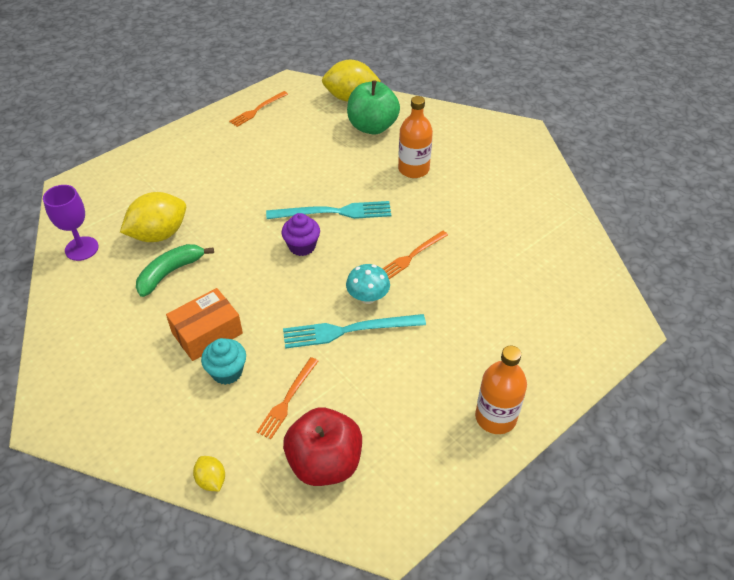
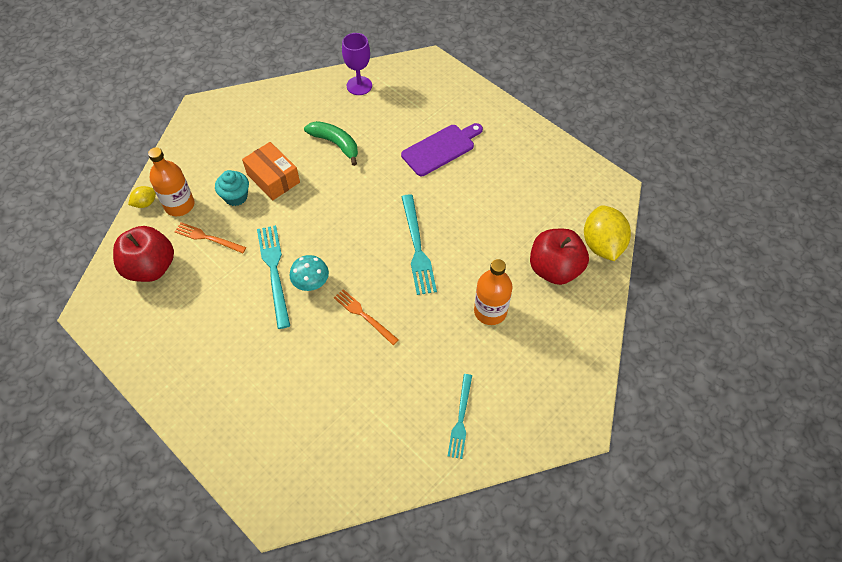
camera: 85 degrees right, 10 degrees up
(159, 234) = (378, 128): yellow lemon -> none
(207, 187) = (440, 149): none -> purple cutting board
(257, 110) = (561, 168): orange fork -> none
(302, 246) = (370, 228): purple cupcake -> none
(372, 127) = (554, 269): green apple -> red apple
(495, 417) = (179, 385): orange bottle -> orange bottle (179, 205)
(522, 196) = (461, 418): none -> turquoise fork

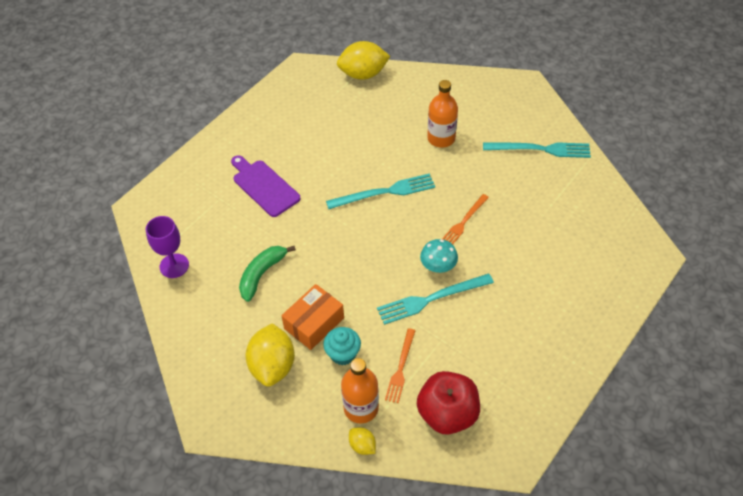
camera: 95 degrees left, 5 degrees down
(239, 148) = (273, 366): none -> yellow lemon
(461, 418) = (540, 149): turquoise fork -> turquoise fork, size x1.53
(554, 269) = (392, 101): red apple -> none

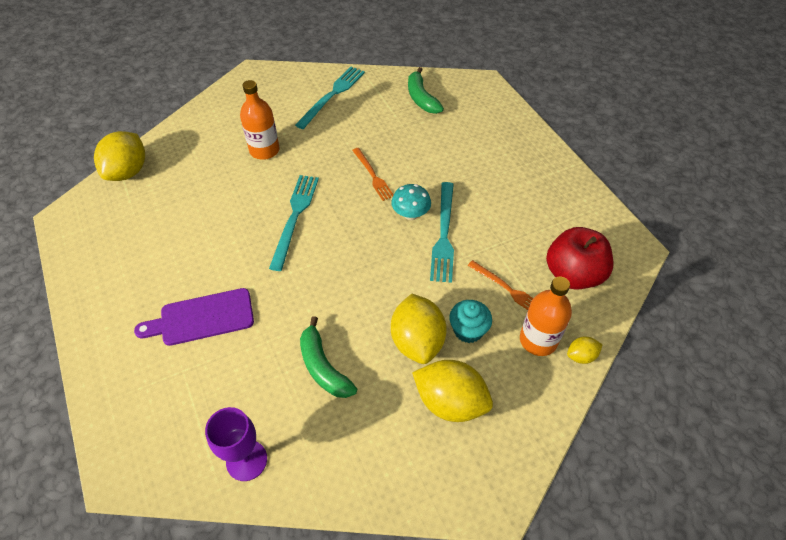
camera: 65 degrees left, 0 degrees up
(314, 323) = (417, 341): orange box -> yellow lemon
(589, 214) = (421, 98): none -> green banana

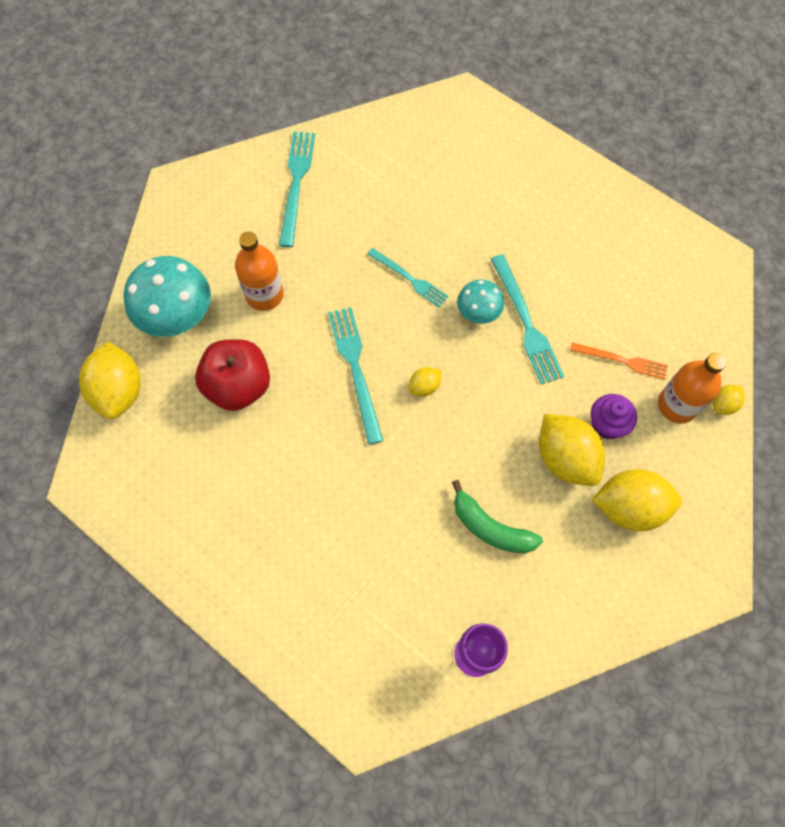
camera: 25 degrees left, 15 degrees up
(198, 143) = (177, 316): none -> turquoise mushroom
(202, 318) = (333, 531): purple cutting board -> none
(337, 247) = (424, 387): none -> yellow lemon
(373, 175) = (409, 279): orange fork -> turquoise fork
(421, 98) = (404, 148): green banana -> none
(468, 330) = (607, 424): turquoise cupcake -> purple cupcake
(573, 274) = (676, 316): red apple -> red apple (238, 386)

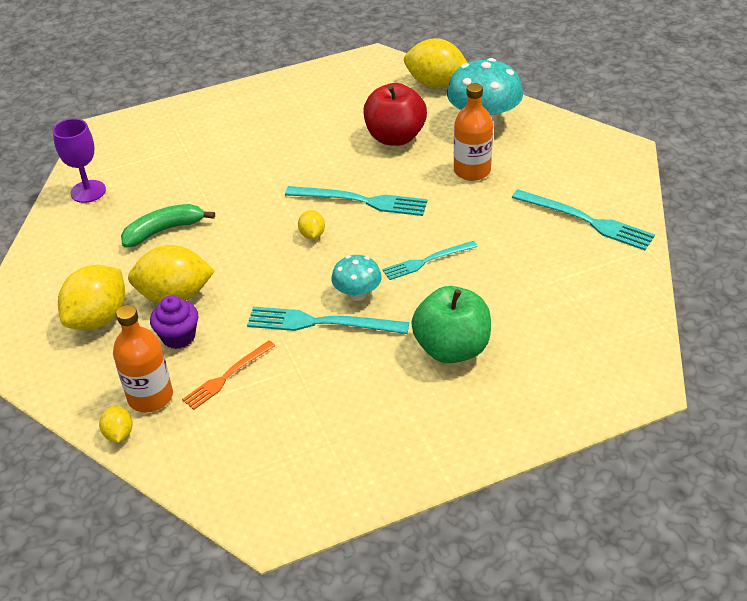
camera: 120 degrees right, 25 degrees down
(498, 221) = (452, 348): none -> green apple

